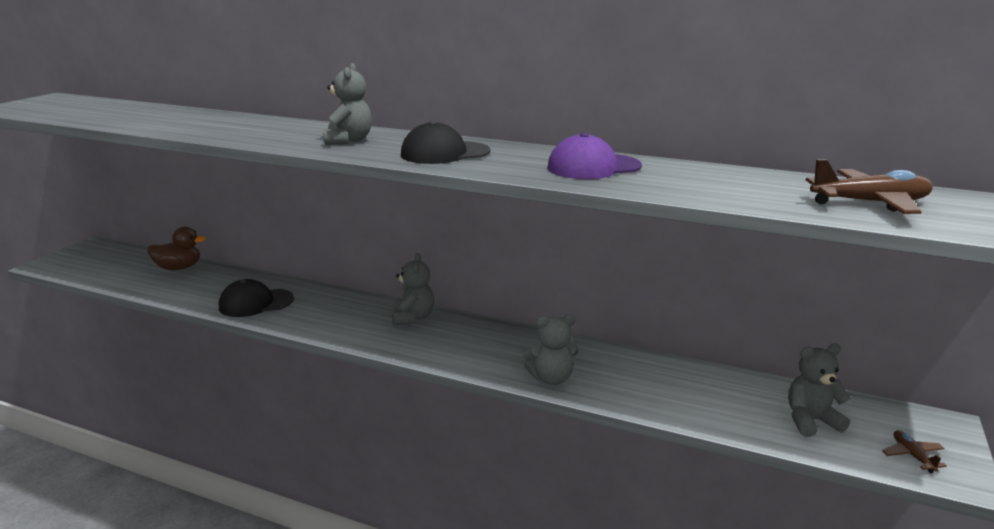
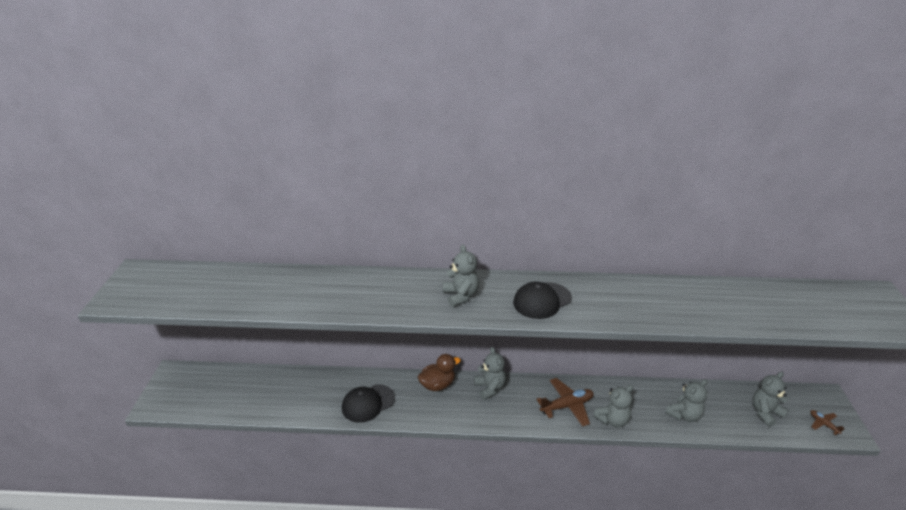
camera: 20 degrees left, 10 degrees up
(179, 268) = (274, 380): brown duck -> brown duck (437, 385)
(593, 167) = (646, 299): purple cap -> none
(667, 395) = (684, 415): none -> grey teddy bear
(870, 203) = (815, 308): brown plane -> brown plane (567, 406)

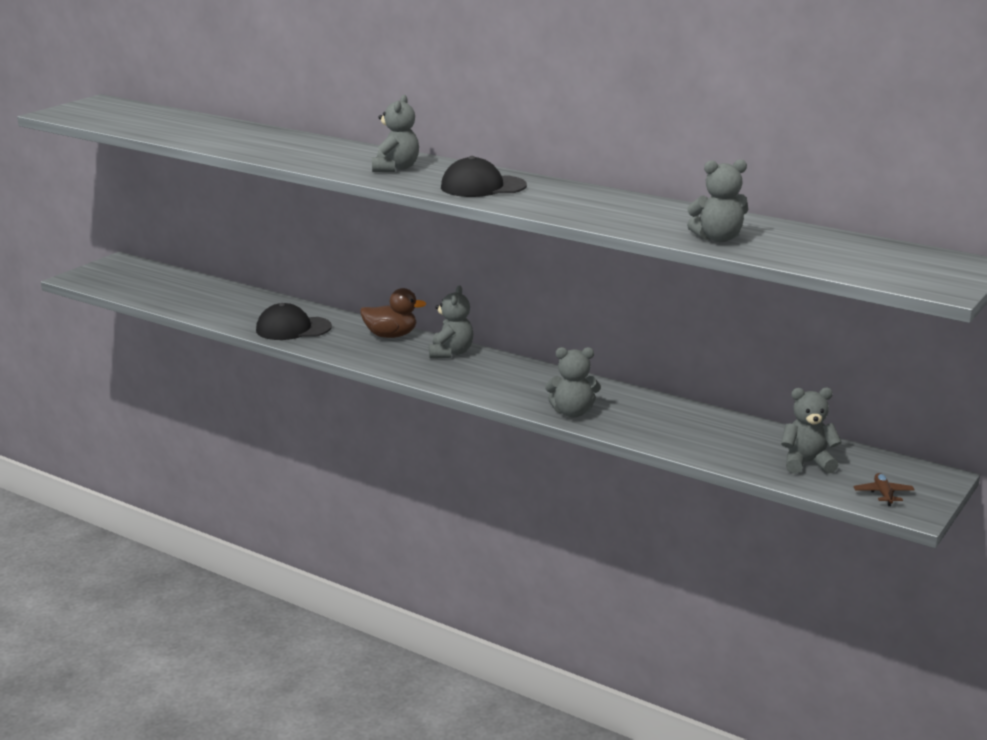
camera: 30 degrees right, 10 degrees down
(567, 406) = (529, 388): brown plane -> none
(684, 415) = (679, 434): grey teddy bear -> grey teddy bear (718, 238)

